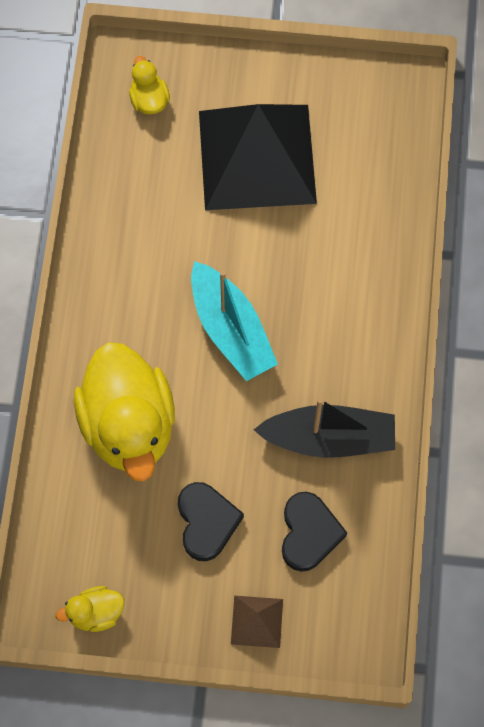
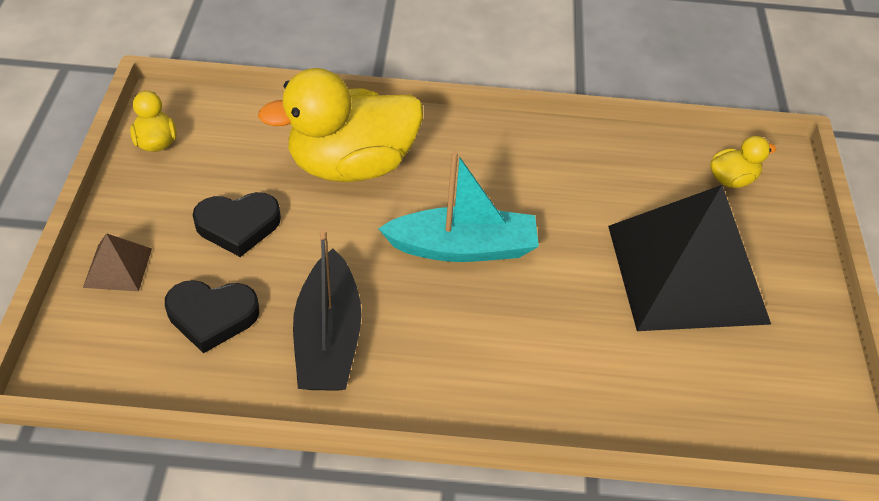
camera: 85 degrees right, 20 degrees down
(231, 330) = (463, 247): turquoise boat -> turquoise boat turned 150 degrees counterclockwise

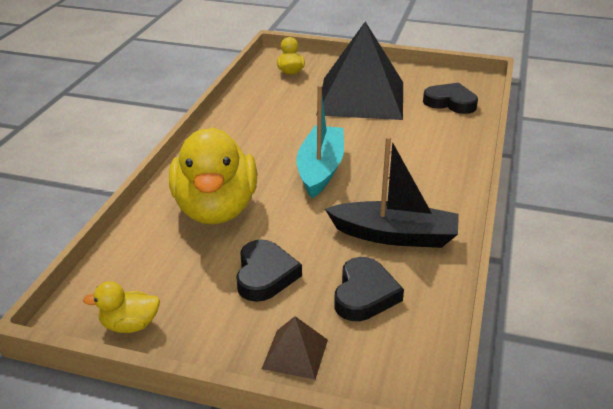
camera: 75 degrees left, 15 degrees down
(726, 396) = (450, 102): none -> black heart

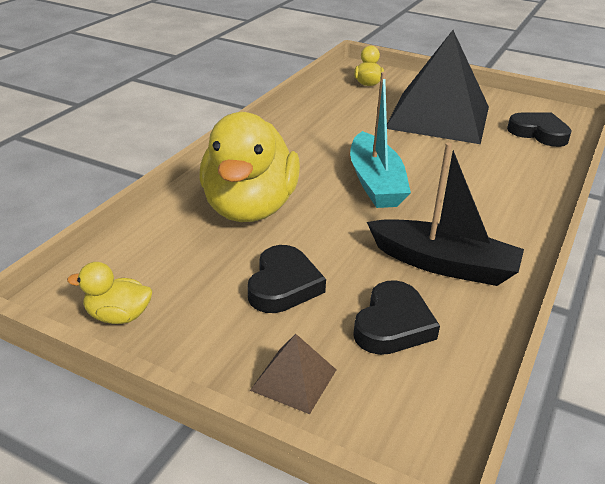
camera: 10 degrees right, 0 degrees up
(320, 169) = (375, 183): turquoise boat -> turquoise boat turned 150 degrees clockwise

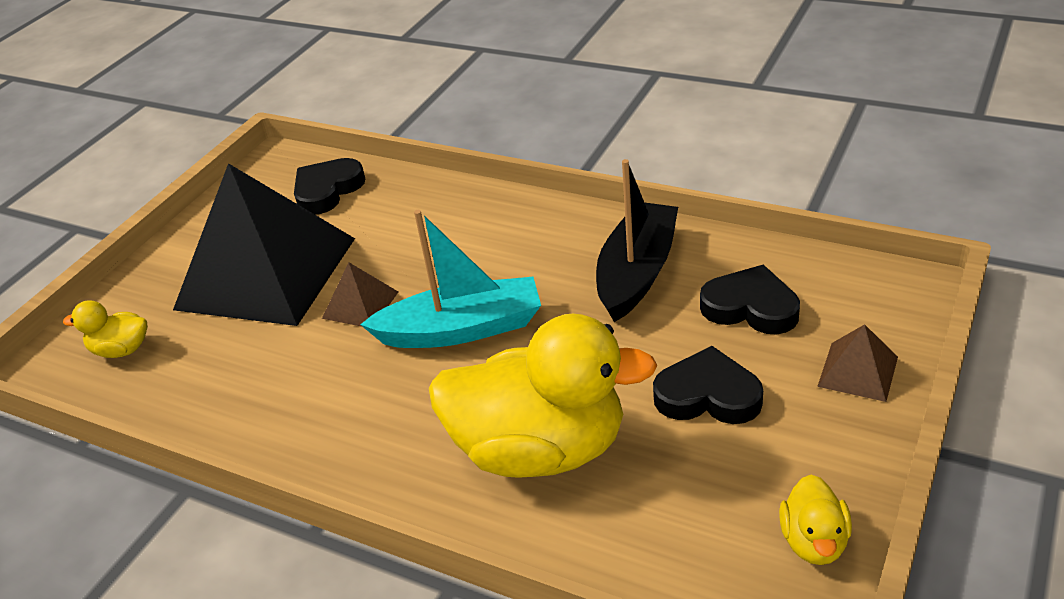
camera: 85 degrees left, 5 degrees up
(404, 147) = (360, 305): none -> brown pyramid

